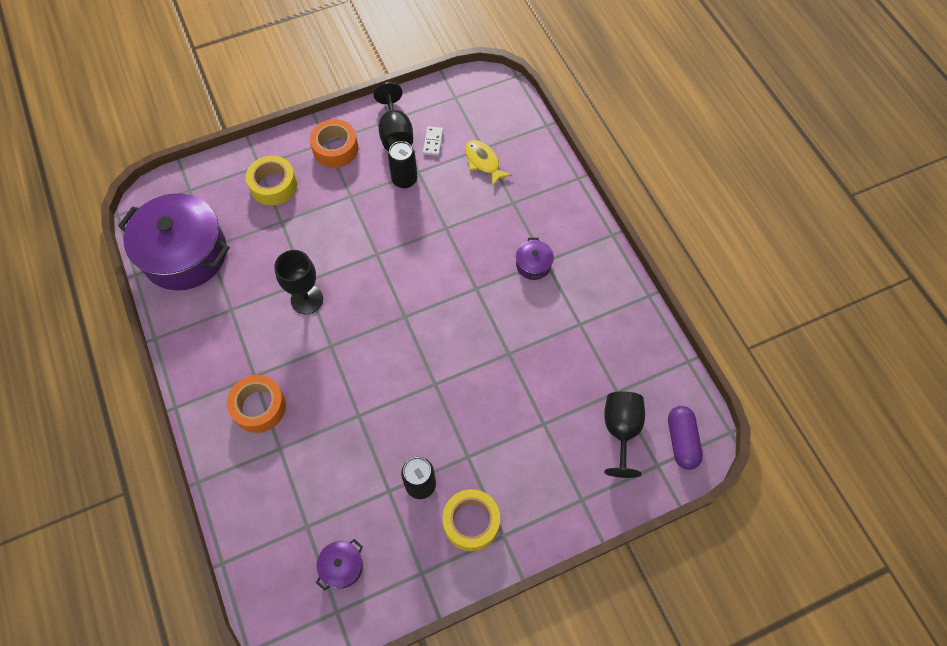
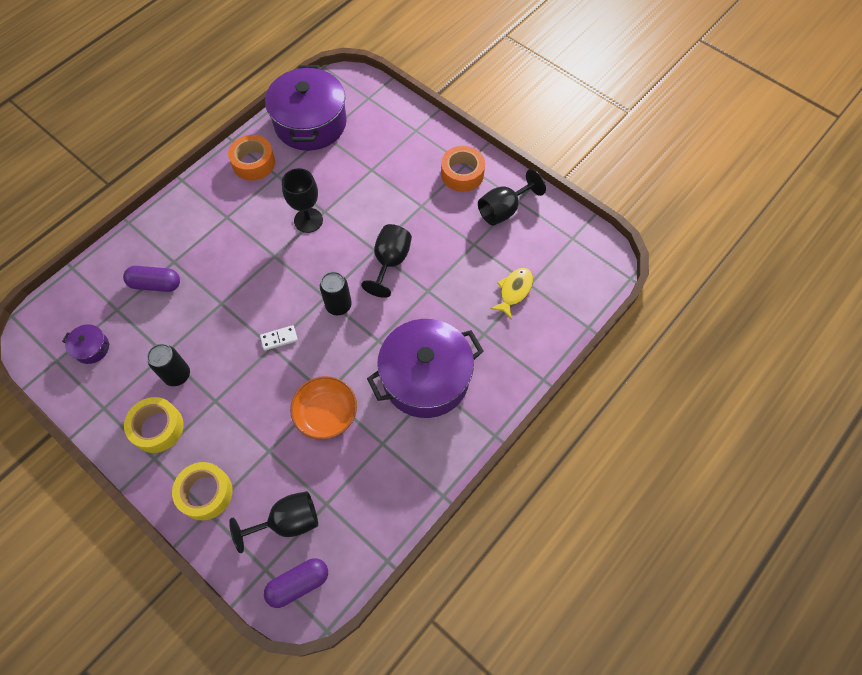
camera: 65 degrees right, 0 degrees up
(259, 407) = (202, 232): orange tape -> orange tape (253, 163)
(273, 185) = (402, 149): yellow tape -> yellow tape (205, 493)
(298, 475) = (156, 284): none -> purple capsule
(398, 246) = (390, 262): none -> black goblet
(404, 179) = (460, 238): black can -> black can (338, 305)
(433, 142) = (512, 242): white domino -> white domino (279, 338)
(529, 360) = (326, 413): none -> orange bowl
(533, 265) = (425, 378): purple pot -> purple pot, size x2.42

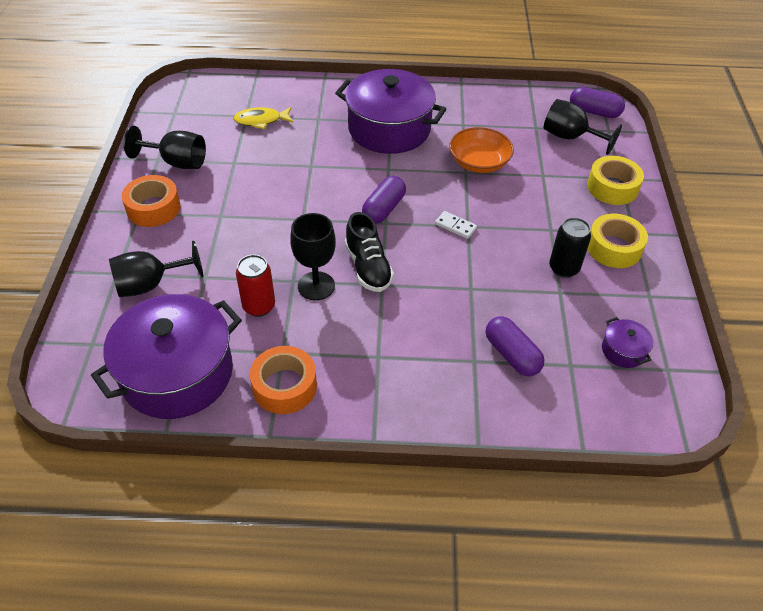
camera: 130 degrees left, 15 degrees down
(295, 258) = (368, 267): none -> black shoe
(321, 183) = (259, 306): none -> red can
(338, 305) = (383, 209): black can -> purple capsule
(390, 262) = (305, 202): black goblet -> black goblet (150, 284)

